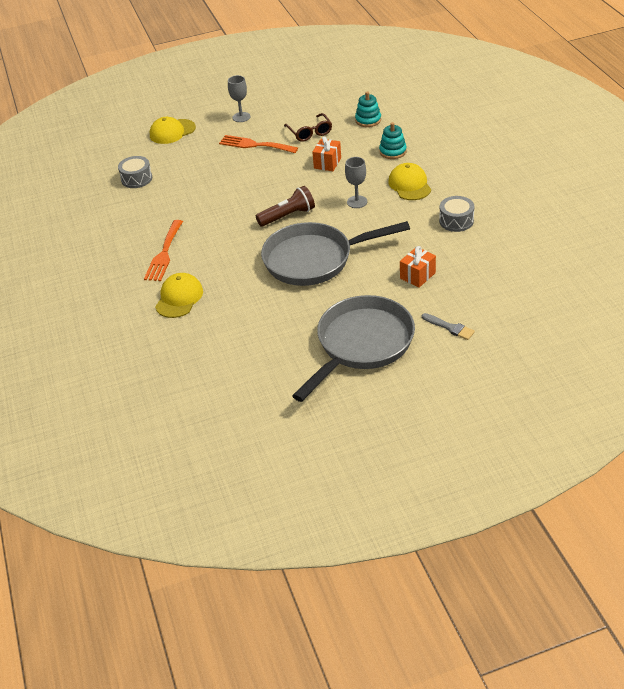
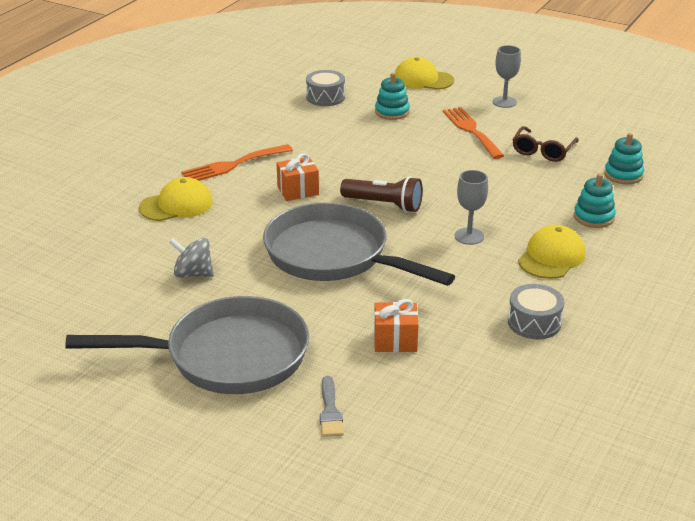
camera: 45 degrees right, 10 degrees down
(192, 162) = (392, 112): none -> turquoise stacking toy
(264, 323) = (193, 274): none -> grey spinning top
(327, 163) = (507, 186): orange gift -> orange gift (298, 191)

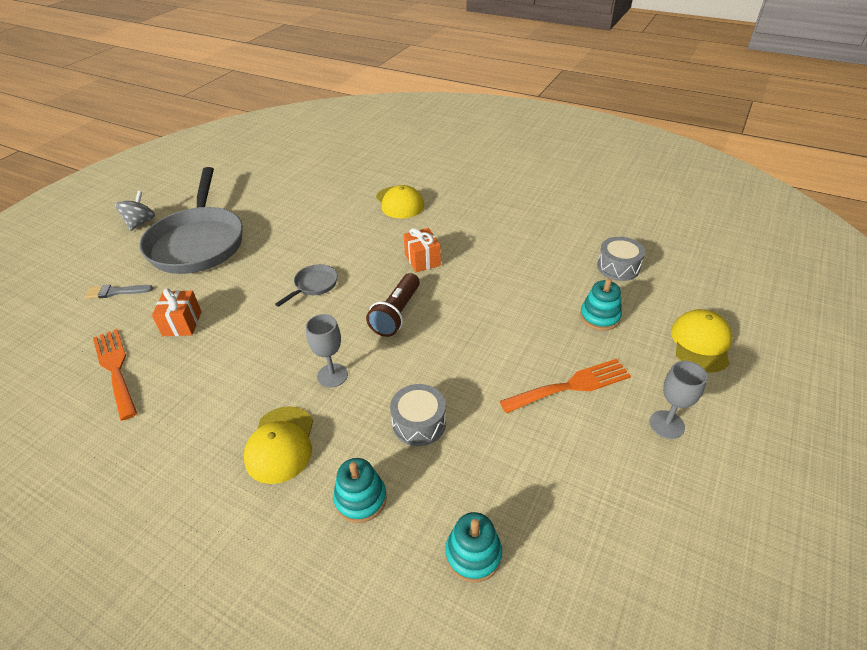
camera: 90 degrees right, 10 degrees up
(193, 274) = (303, 219): grey spinning top -> grey spinning top (140, 223)
(233, 165) = (465, 222): orange fork -> orange fork (115, 369)
(333, 255) = (314, 285): grey pan -> grey pan, size x0.41
(534, 322) = (171, 419): grey drum -> grey drum (419, 423)
(543, 151) = (530, 458): brown glasses -> none
(551, 257) = (280, 444): yellow cap -> yellow cap turned 60 degrees clockwise

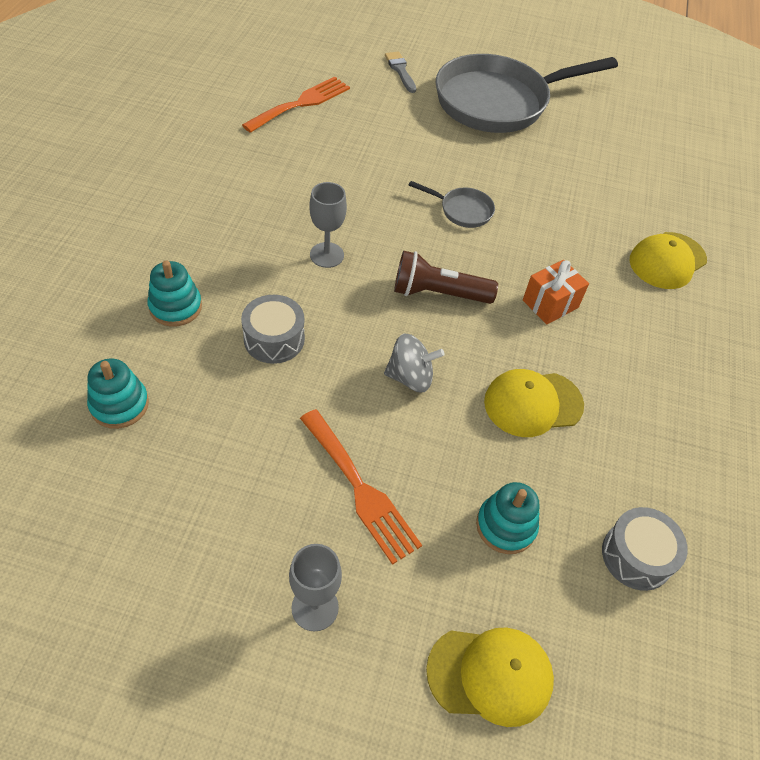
camera: 70 degrees right, 10 degrees up
(140, 223) = (512, 52): grey spinning top -> grey spinning top (410, 377)
(182, 323) = (370, 127): orange gift -> none
(280, 444) = (231, 236): yellow cap -> yellow cap (533, 403)

